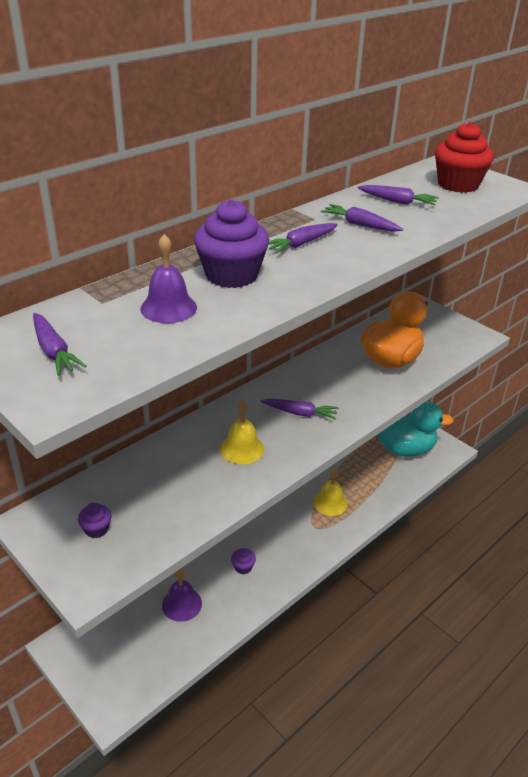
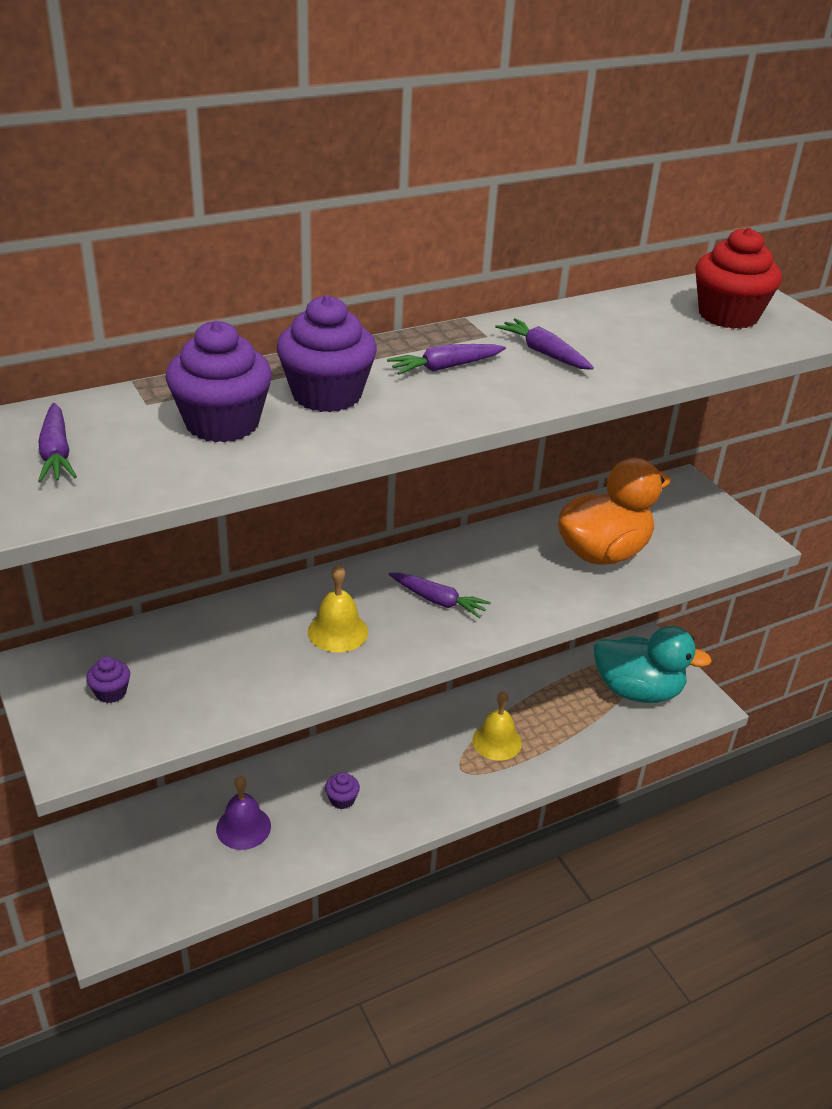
camera: 15 degrees right, 0 degrees up
(168, 308) = (222, 423): purple bell -> purple cupcake
(397, 201) = (620, 328): purple carrot -> none

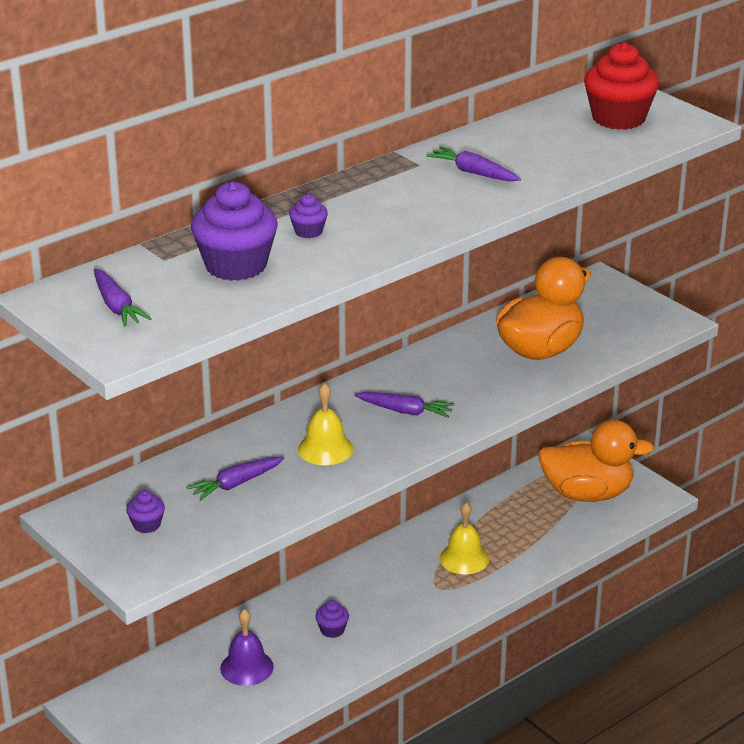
camera: 10 degrees left, 5 degrees down
(326, 395) = (308, 232): purple cupcake -> purple cupcake, size x0.46
(445, 367) = (396, 196): purple carrot -> purple carrot (236, 484)
(637, 690) = (587, 494): turquoise duck -> orange duck

